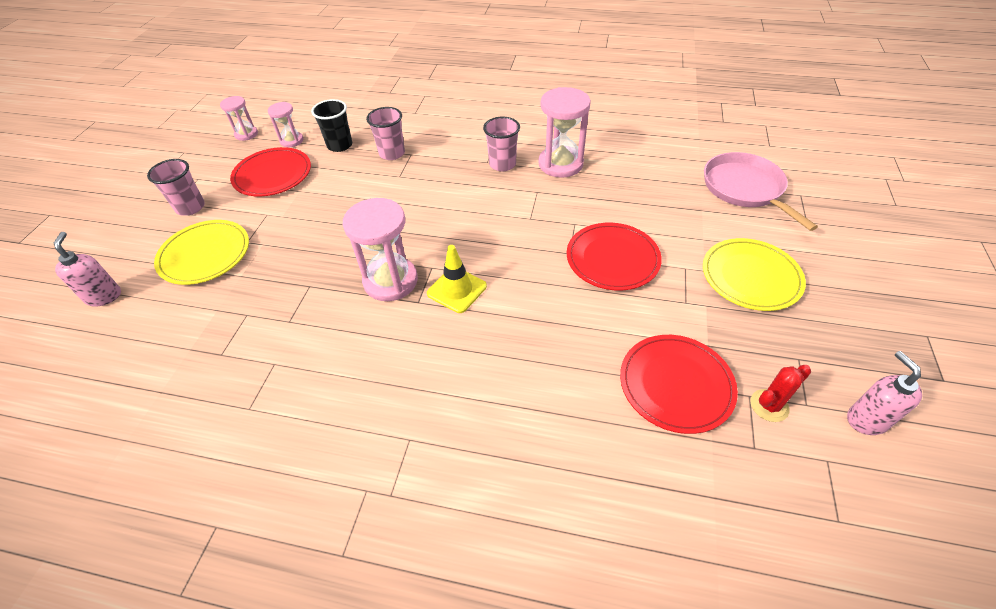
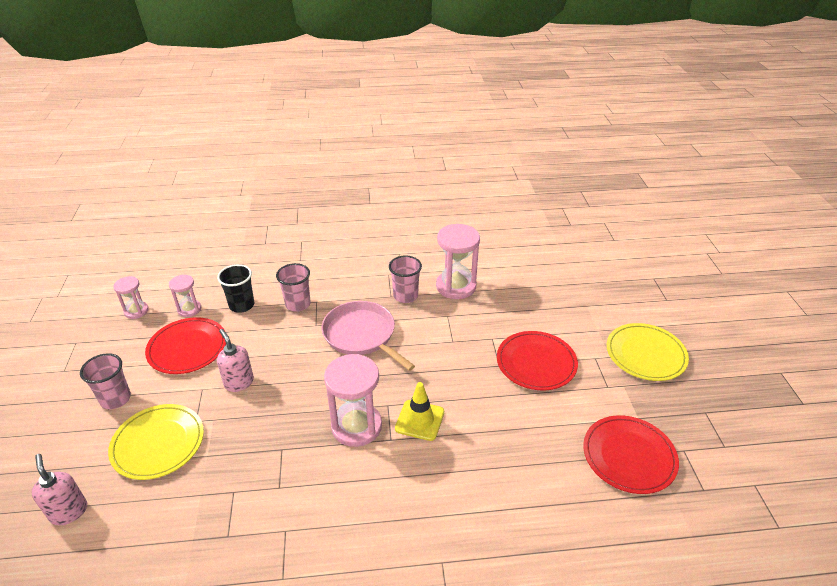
camera: 20 degrees left, 10 degrees down
(745, 188) = (611, 281): pink pan -> pink pan (362, 335)
(769, 405) = (700, 454): red cactus -> none
(866, 419) = (767, 446): pink soap dispenser -> pink soap dispenser (239, 382)

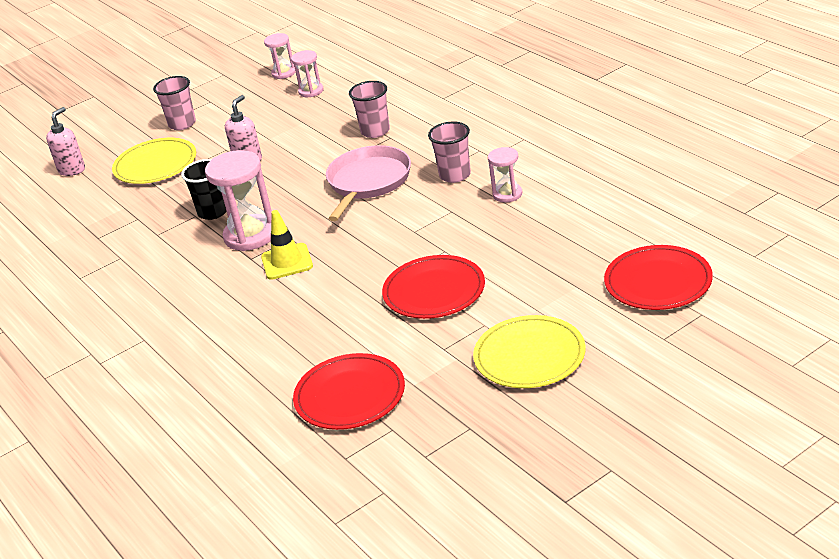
camera: 65 degrees right, 5 degrees down
(187, 348) = (264, 117): red plate -> red plate (658, 282)
(241, 305) = (343, 108): black cup -> black cup (213, 212)
(456, 286) = (507, 194): pink hourglass -> pink hourglass, size x0.55

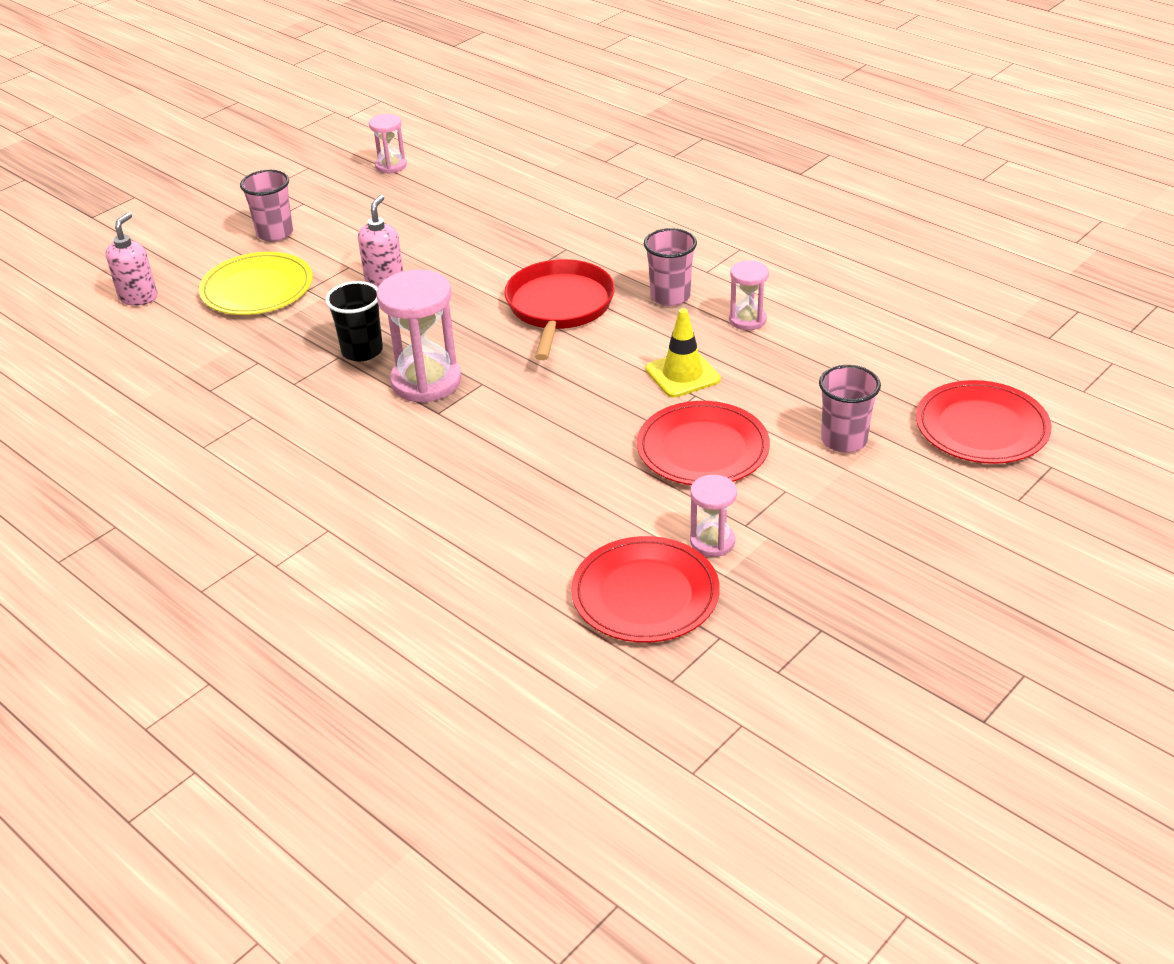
camera: 15 degrees left, 5 degrees up
(287, 262) = (490, 415): yellow traffic cone -> yellow traffic cone (682, 374)
(311, 91) = (437, 189): pink hourglass -> pink hourglass (712, 542)
(368, 182) = (559, 307): pink pan -> red pan
(375, 131) = (543, 241): pink cup -> pink cup (844, 440)
(529, 356) = (860, 530): yellow plate -> none

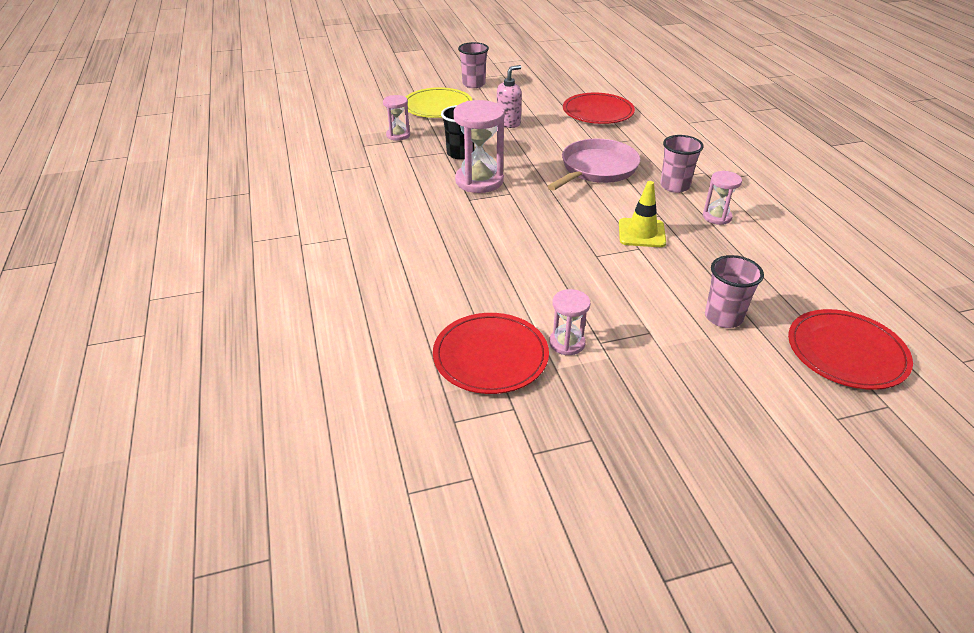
camera: 30 degrees right, 0 degrees up
(138, 297) = (376, 92): pink soap dispenser -> none
(391, 166) = (568, 70): pink hourglass -> pink hourglass (398, 135)
(559, 307) = (596, 169): red pan -> pink pan
(702, 449) = (614, 282): red plate -> red plate (598, 112)

